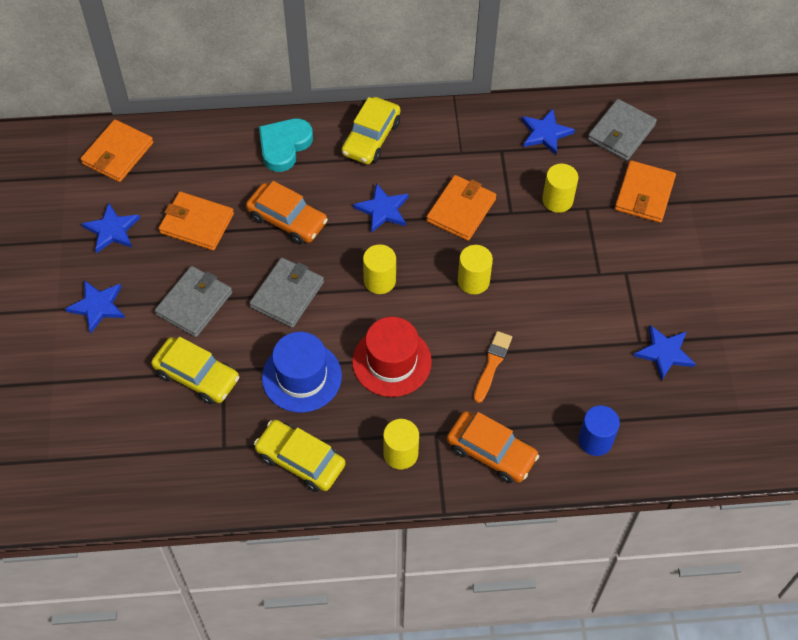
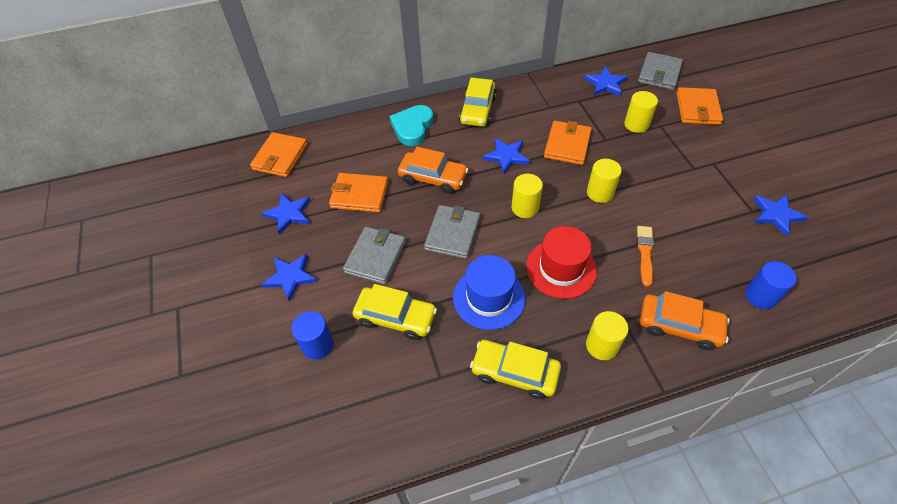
camera: 10 degrees left, 5 degrees down
(109, 387) = (317, 345): none -> blue cylinder

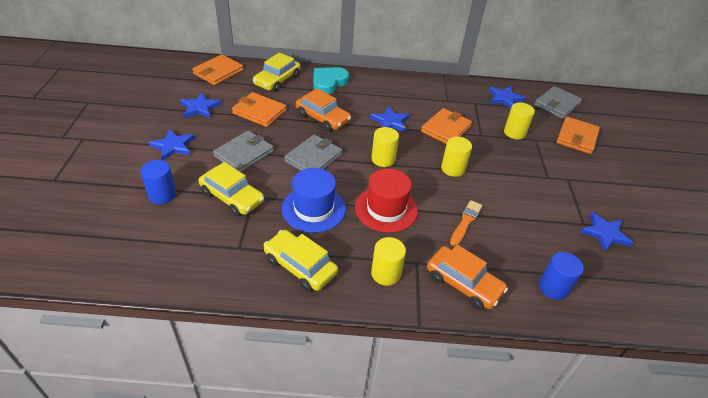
camera: 15 degrees right, 10 degrees down
(478, 110) = (387, 86): yellow car -> yellow car (277, 80)

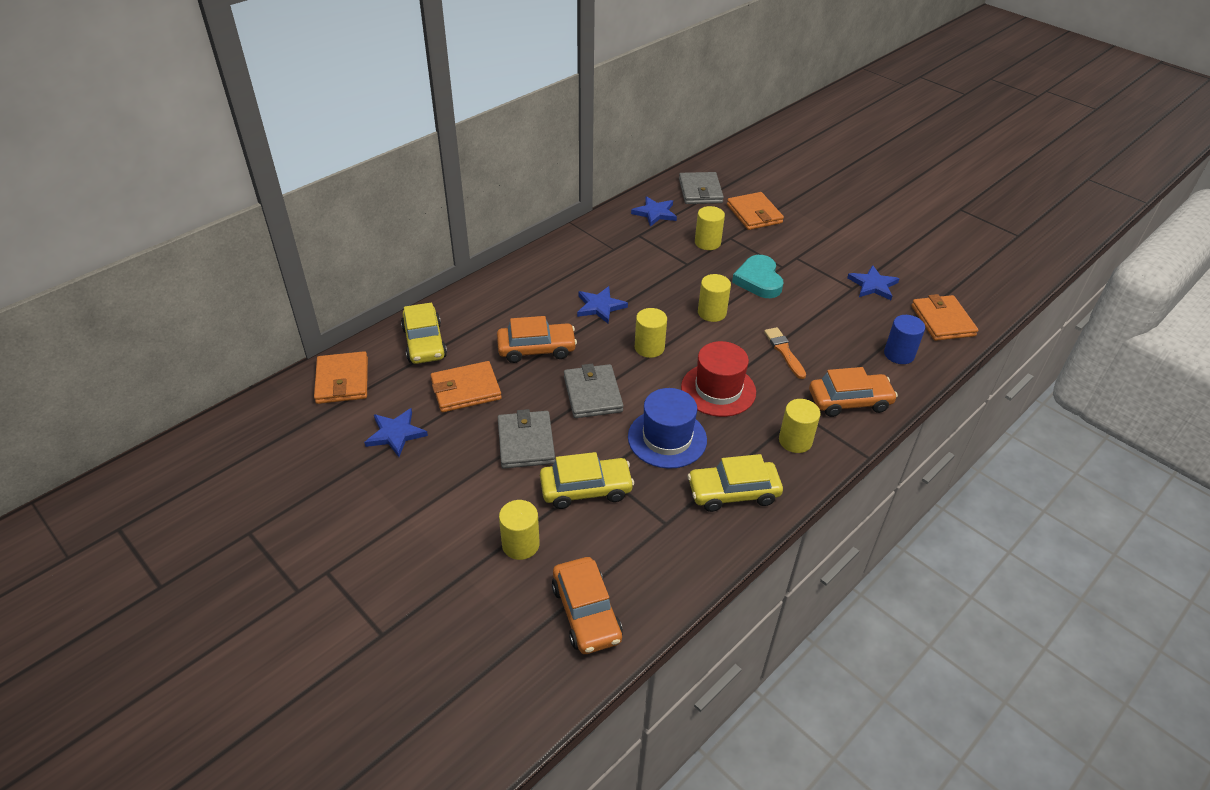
camera: 45 degrees left, 0 degrees up
(132, 251) = (586, 612): none -> orange car
(162, 195) = (520, 544): blue cylinder -> yellow cylinder
(173, 146) = (443, 493): blue star -> none
(328, 82) = (480, 307): turquoise heart -> turquoise heart (758, 280)
(446, 129) = (653, 279): orange wallet -> orange wallet (942, 321)

